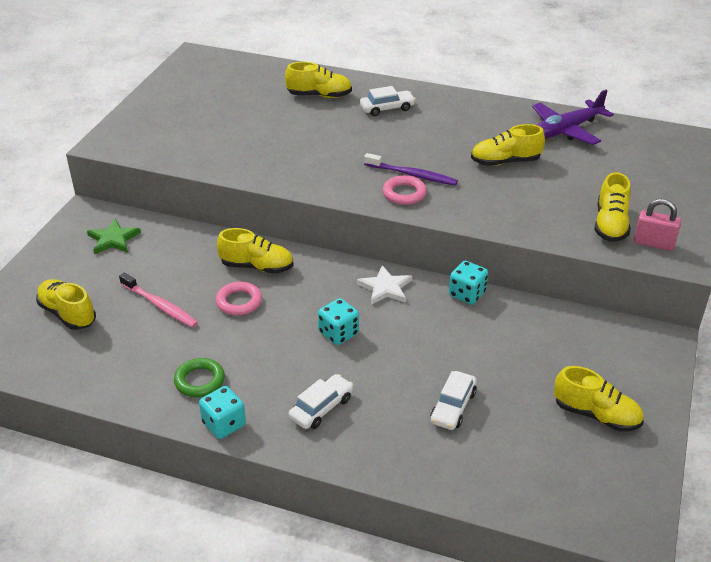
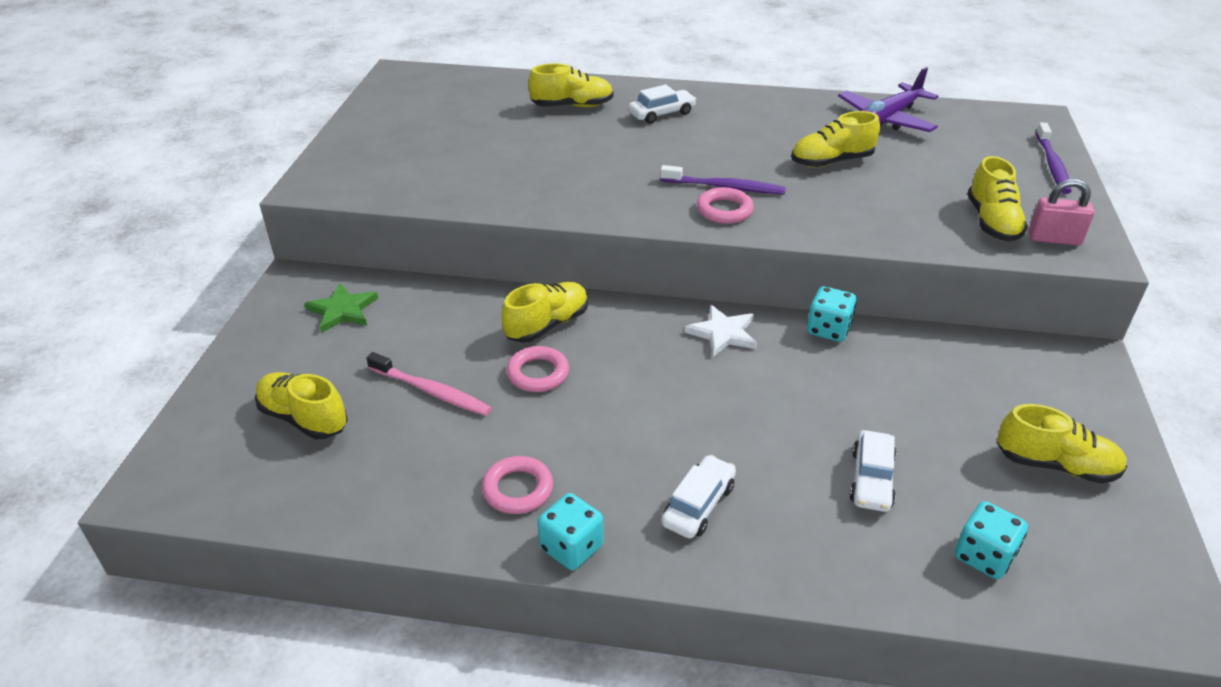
camera: 10 degrees left, 0 degrees up
(199, 381) = (518, 489): green ring -> pink ring
(257, 267) = (547, 325): yellow shoe -> yellow shoe turned 45 degrees counterclockwise
(338, 333) = (684, 399): turquoise dice -> turquoise dice (983, 556)
(685, 181) = (1052, 164): none -> purple toothbrush

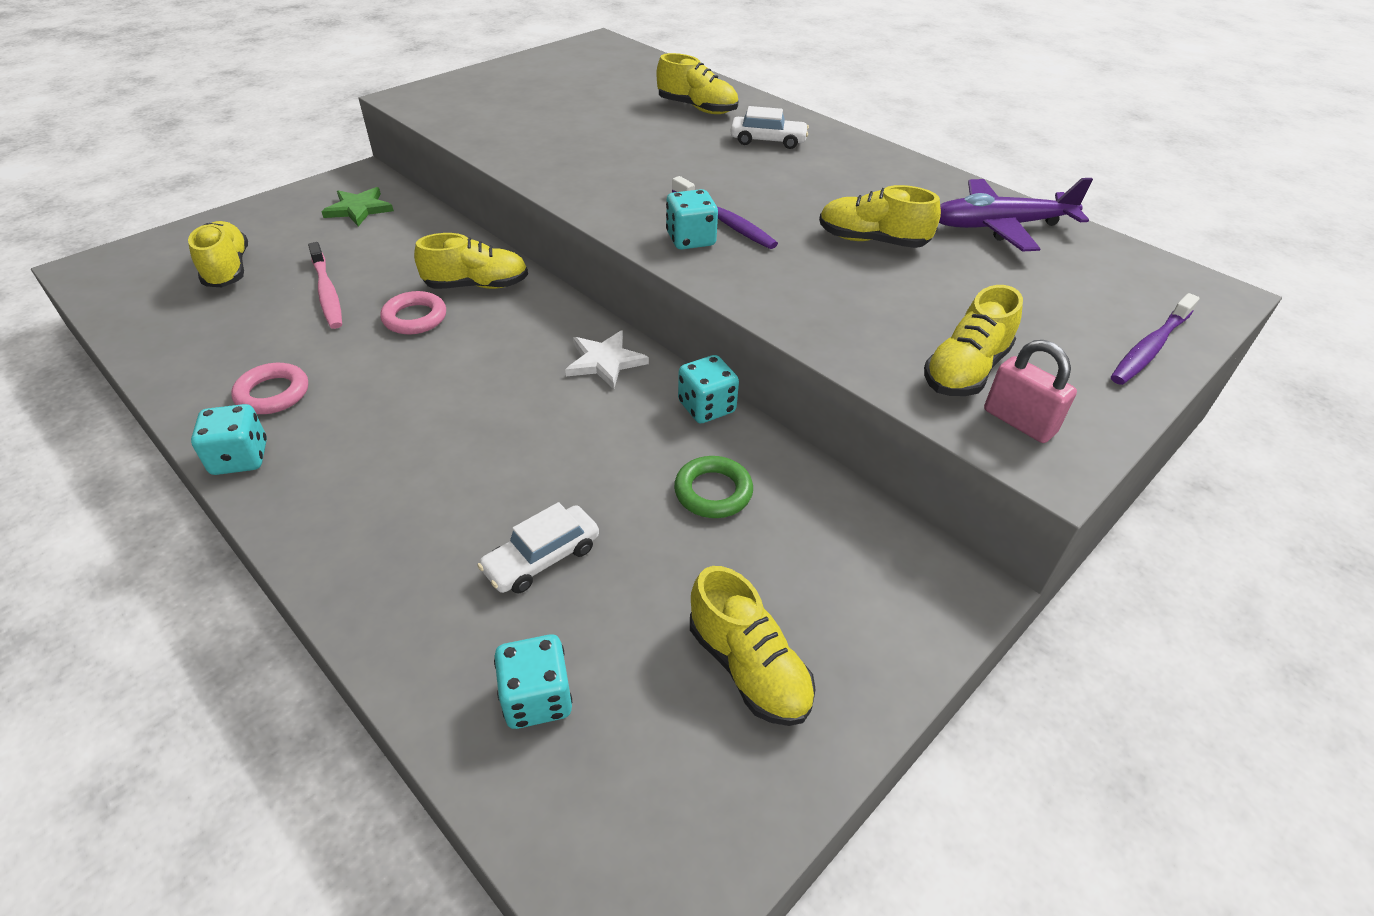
camera: 35 degrees right, 5 degrees up
(698, 505) = (372, 486): white car -> none
(724, 210) = (690, 239): pink ring -> turquoise dice
(905, 380) = (713, 492): none -> green ring

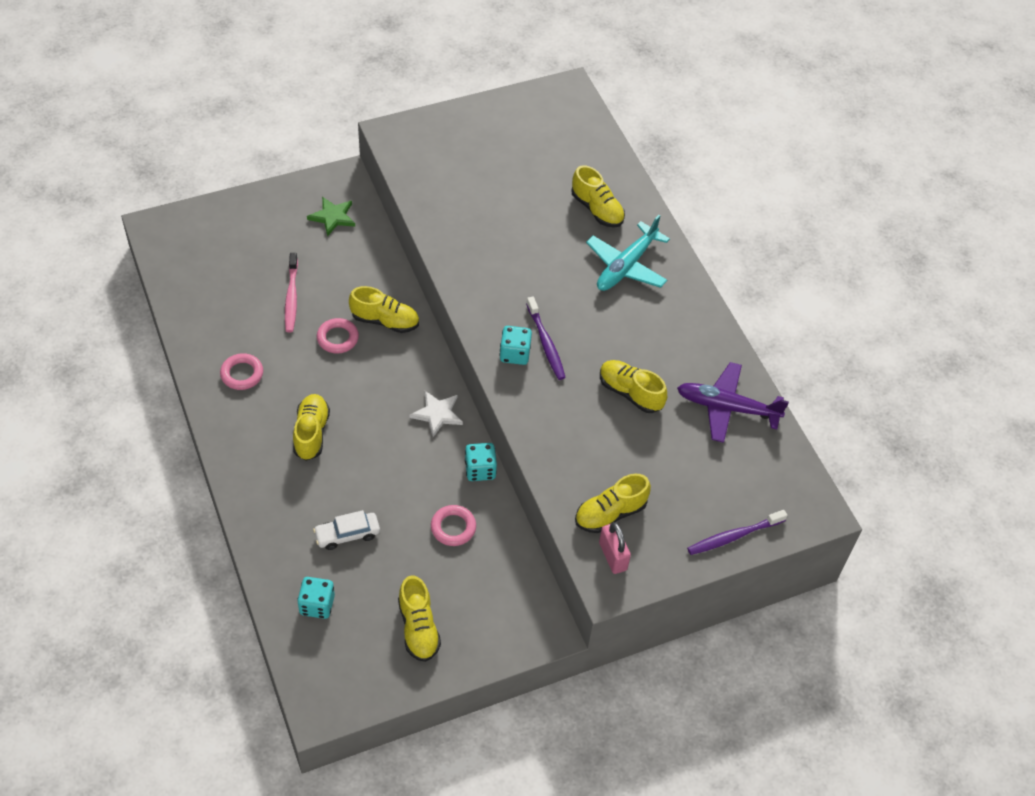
camera: 20 degrees right, 10 degrees up
(228, 269) = (236, 255): yellow shoe -> yellow shoe (311, 433)
(240, 458) = (216, 416): turquoise dice -> none
(713, 492) = (453, 527): green ring -> pink ring
(768, 141) = (626, 266): white car -> turquoise plane

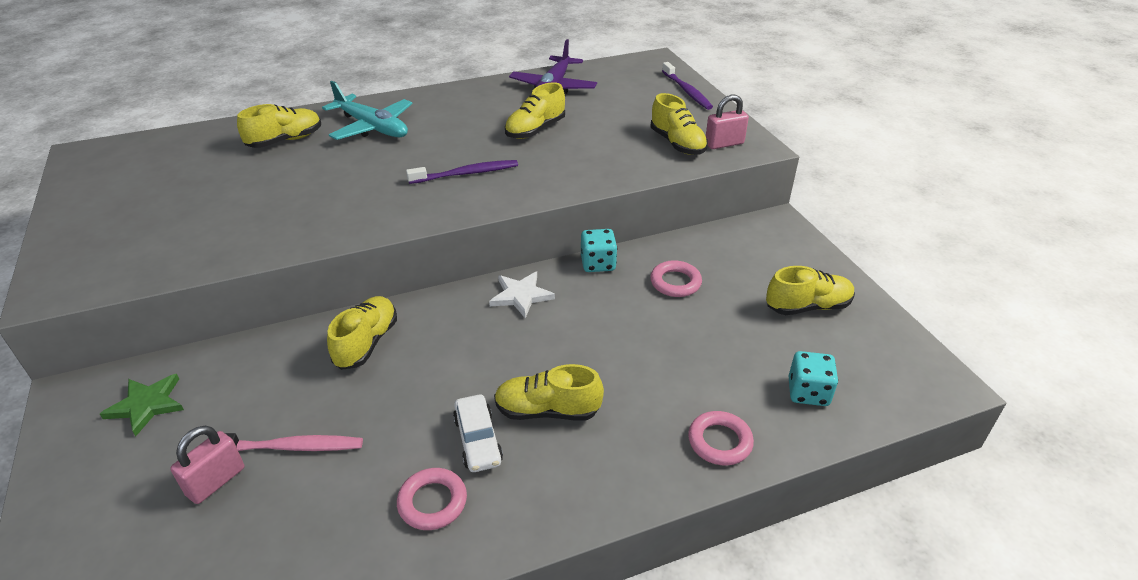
camera: 85 degrees left, 15 degrees down
(268, 266) = (216, 481): none -> pink padlock
(337, 338) = (385, 390): pink ring -> pink ring (719, 441)
(347, 534) = (701, 368): white car -> white car (478, 440)
(515, 354) = (478, 193): turquoise dice -> none

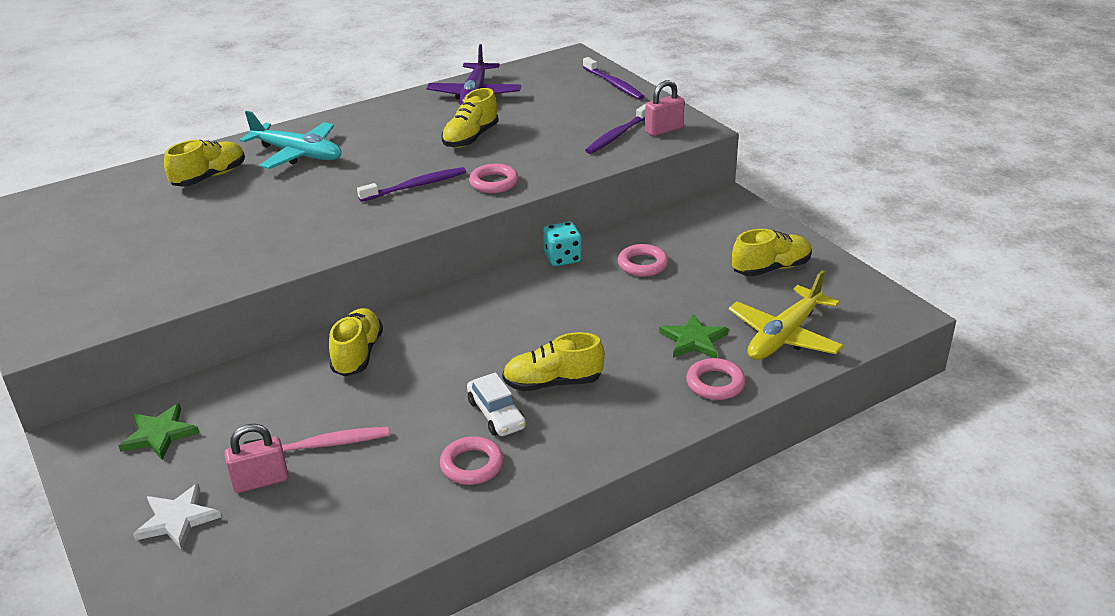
camera: 10 degrees left, 5 degrees down
(216, 481) = (260, 481): pink padlock -> pink padlock turned 45 degrees clockwise
(521, 295) = (496, 295): white star -> white star (177, 519)
(541, 180) = (494, 183): none -> pink ring
(677, 144) = (618, 135): yellow shoe -> purple toothbrush
(708, 381) = (694, 340): none -> green star
(808, 392) = (784, 336): turquoise dice -> yellow plane

